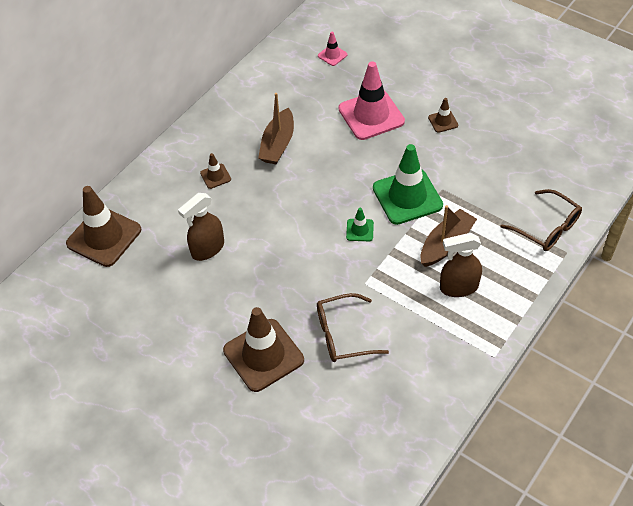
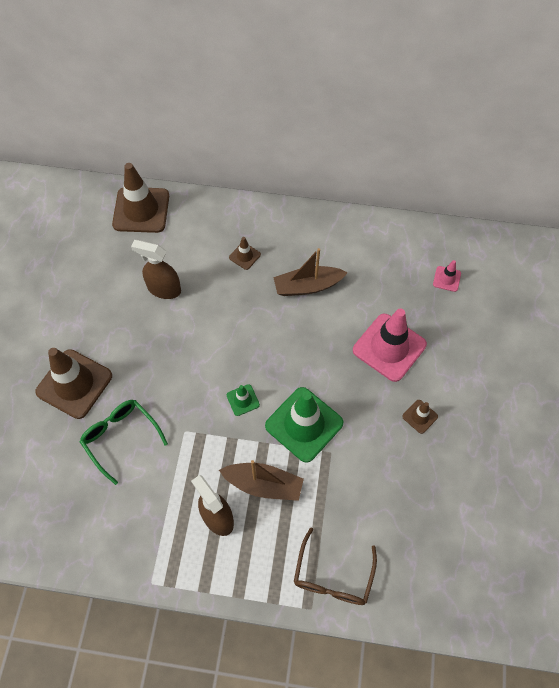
camera: 60 degrees right, 10 degrees up
(342, 335) = (120, 437): brown glasses -> green glasses

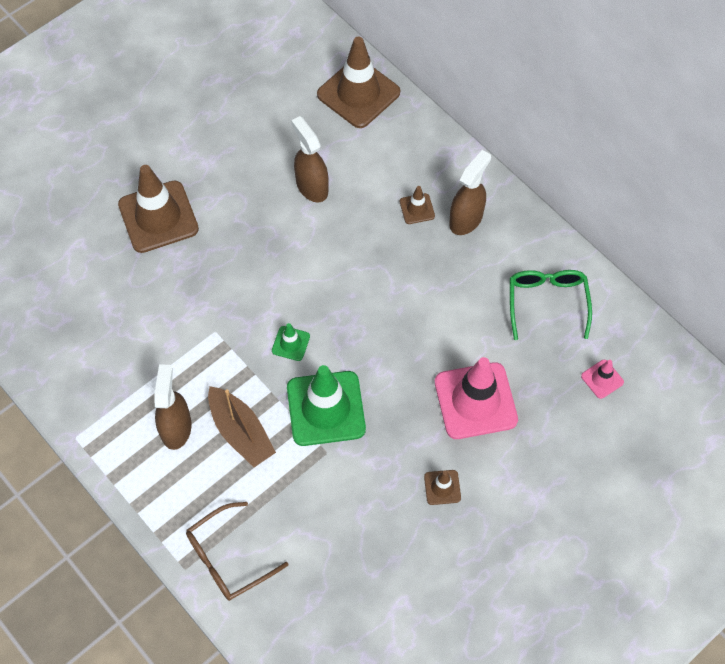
camera: 40 degrees right, 0 degrees up
(120, 437) = (156, 294): green glasses -> green glasses (547, 302)
(280, 241) = (466, 219): none -> brown spray bottle
(307, 286) = (451, 283): brown boat -> none

